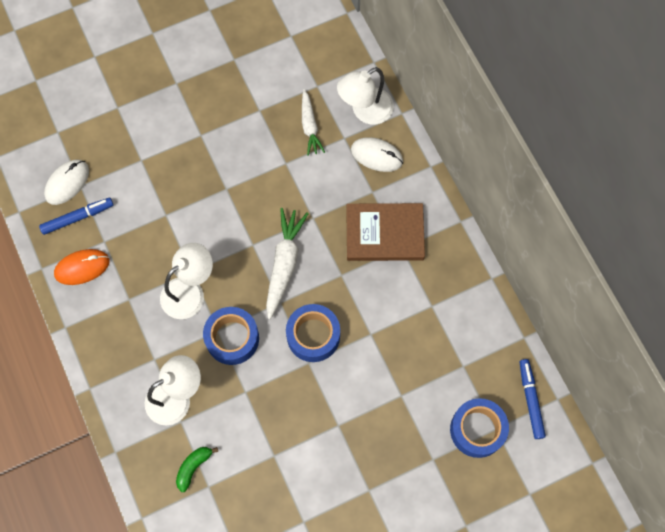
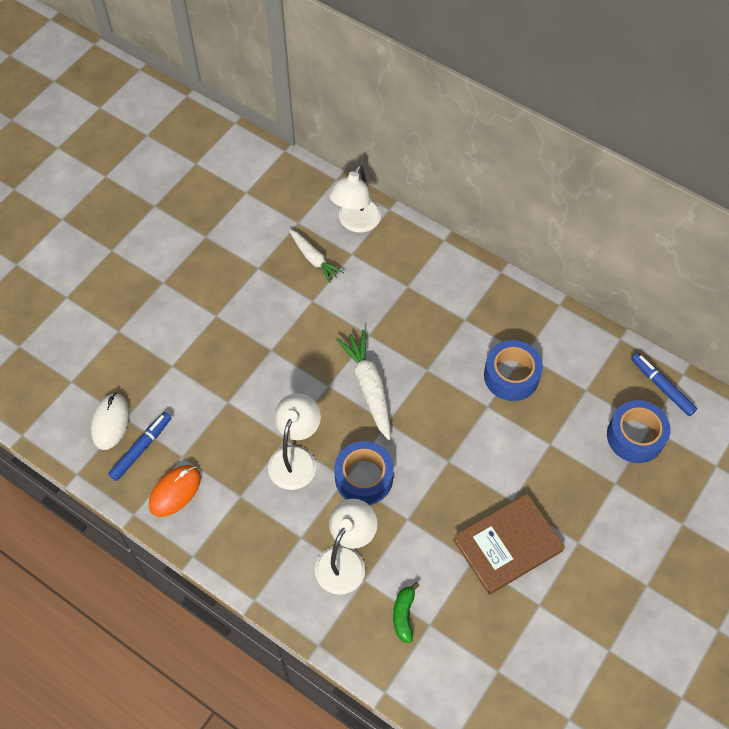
camera: 30 degrees left, 10 degrees down
(313, 336) = (437, 435): blue tape -> blue tape (511, 376)
(376, 155) = (391, 254): white mouse -> none
(384, 233) = (442, 315): brown book -> brown book (507, 545)

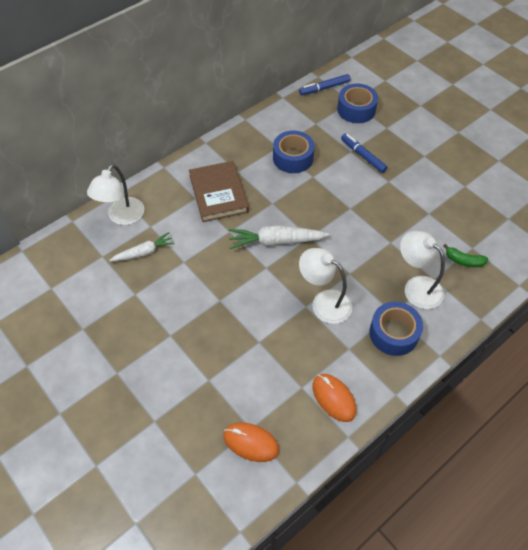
camera: 75 degrees left, 5 degrees down
(110, 422) = (251, 443): white mouse -> orange mouse
(141, 448) = (285, 419): blue marker -> blue marker (363, 156)
(356, 223) = (122, 217): white lamp -> white lamp turned 75 degrees clockwise
(364, 478) = (352, 261): blue tape -> blue tape (393, 333)
(507, 545) = (420, 191): brown book -> brown book (218, 193)

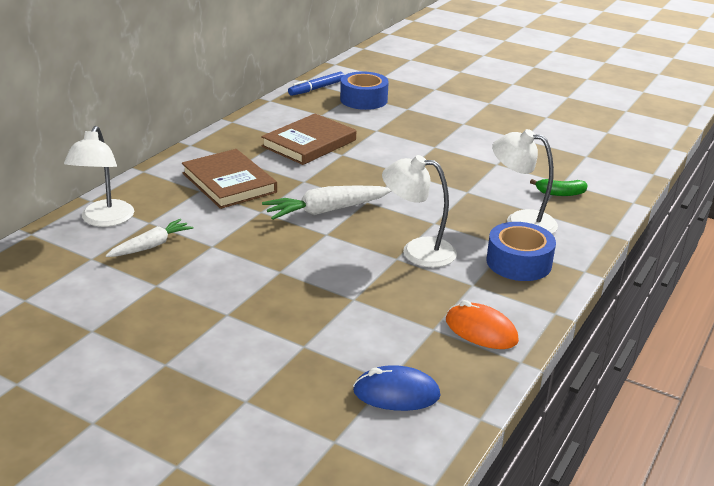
camera: 20 degrees left, 25 degrees down
(251, 443) = (396, 393): orange mouse -> blue mouse
(293, 158) = (309, 143): blue tape -> brown book
(363, 156) = (393, 132): blue marker -> none

